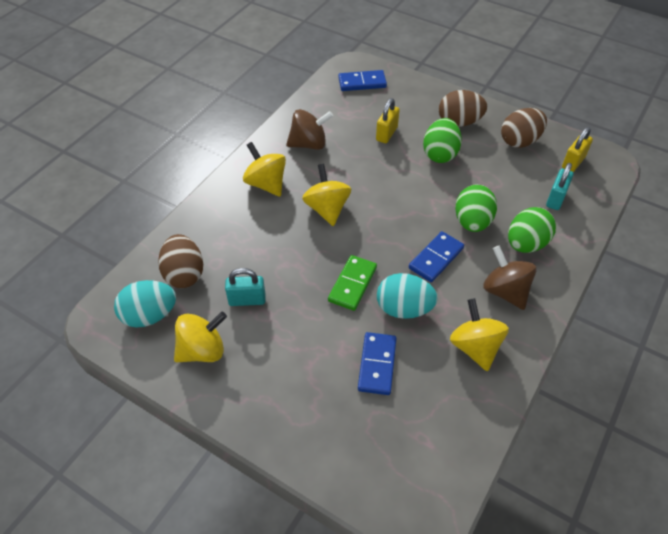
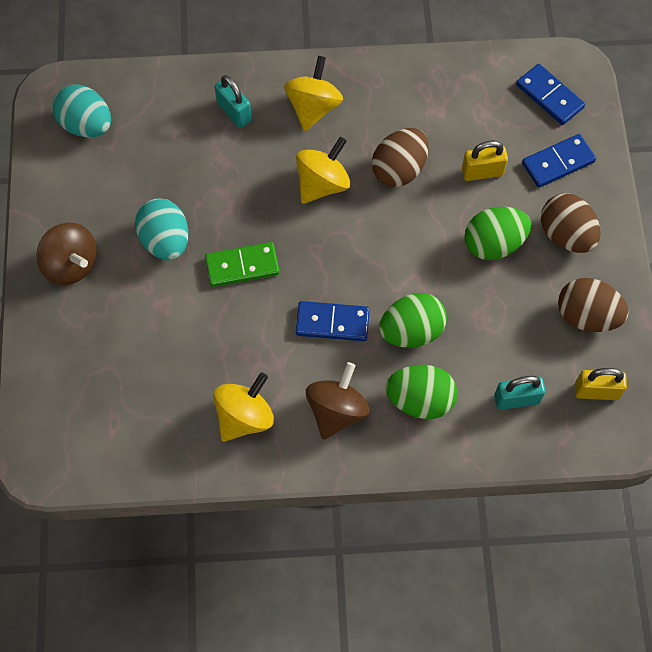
camera: 55 degrees right, 15 degrees up
(184, 274) = (150, 118): brown egg -> brown egg (399, 169)
(202, 350) = (81, 191): yellow spinning top -> none
(247, 300) = (158, 189): turquoise padlock -> turquoise padlock (234, 112)
(309, 144) = (403, 108): brown spinning top -> brown spinning top (71, 264)
(377, 365) = (164, 342): blue domino -> blue domino (558, 163)
(404, 309) = (245, 328): turquoise egg -> turquoise egg (165, 241)

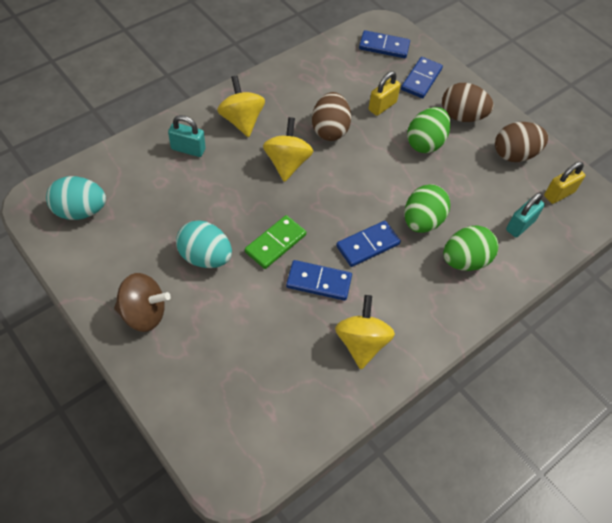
camera: 40 degrees left, 10 degrees down
(252, 331) = (319, 282): none -> blue domino
(337, 410) = (419, 299): brown spinning top -> none

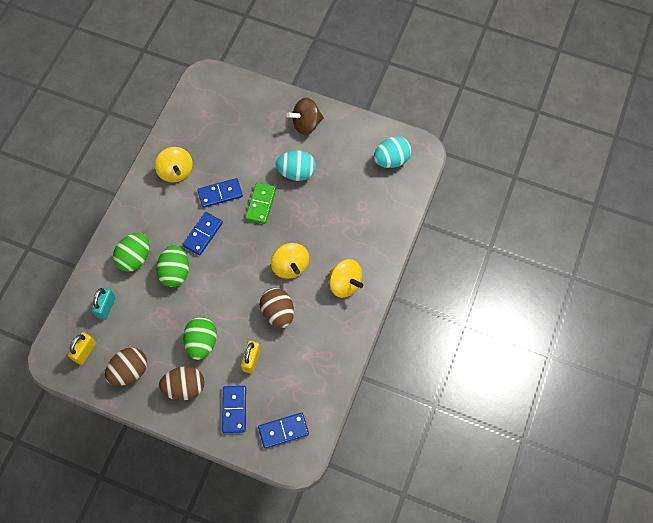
camera: 155 degrees right, 10 degrees up
(188, 149) = (363, 239): turquoise padlock -> none

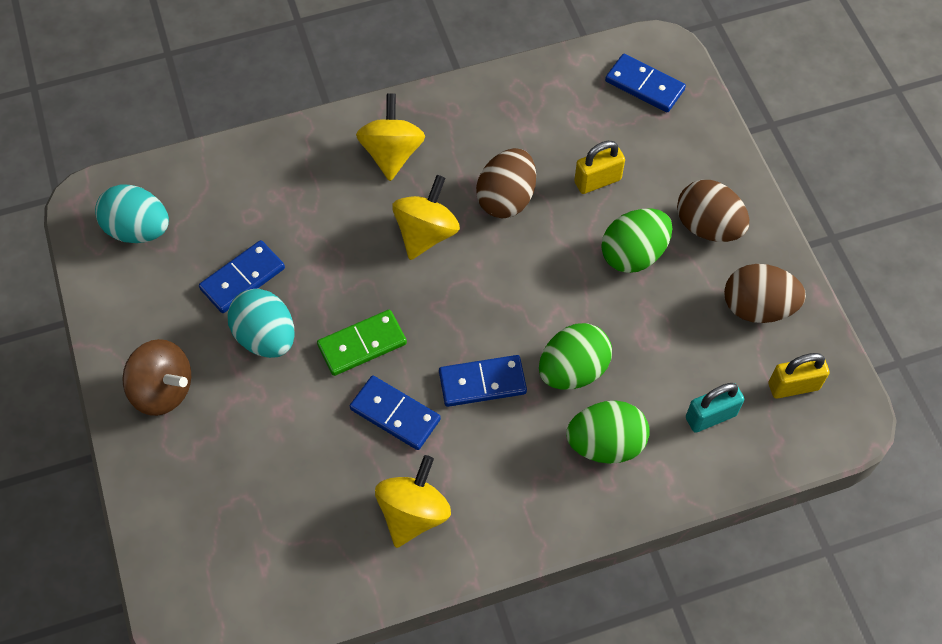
camera: 130 degrees left, 5 degrees down
(234, 409) = (675, 152): blue domino -> blue domino (243, 279)

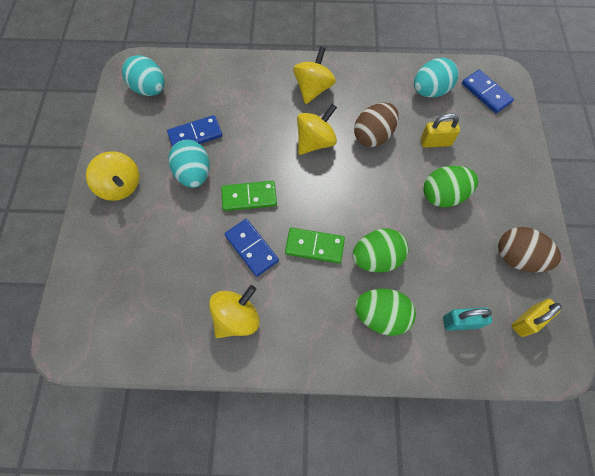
camera: 20 degrees right, 5 degrees up
(163, 390) = (121, 186): brown spinning top -> yellow spinning top
(482, 383) = (314, 246): blue domino -> green domino
(564, 106) = (430, 91): none -> turquoise egg
(708, 227) = (499, 193): brown egg -> none
(793, 386) = (527, 321): yellow padlock -> yellow padlock turned 45 degrees counterclockwise

